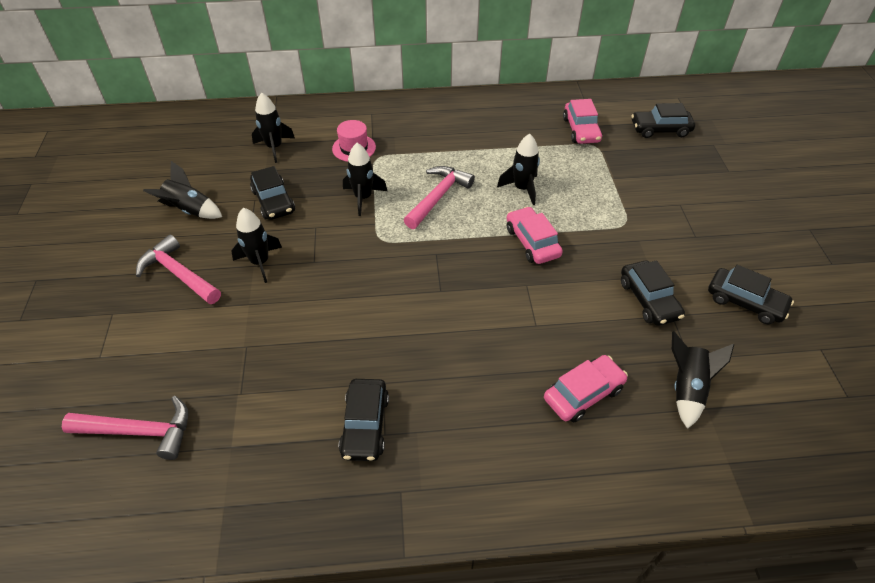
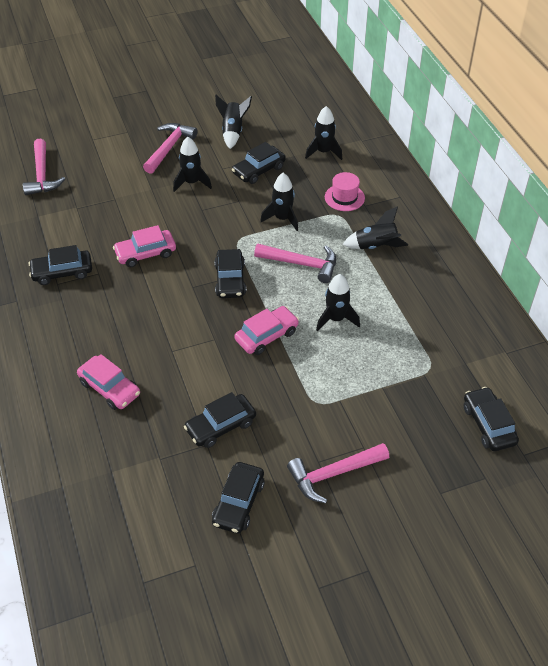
camera: 75 degrees right, 0 degrees up
(441, 256) = (230, 280): none -> black car
(581, 130) = (451, 354): pink car -> pink car (145, 253)
(687, 388) = (128, 457): black rocket -> black rocket (375, 246)
(710, 229) = (333, 474): none -> pink hammer

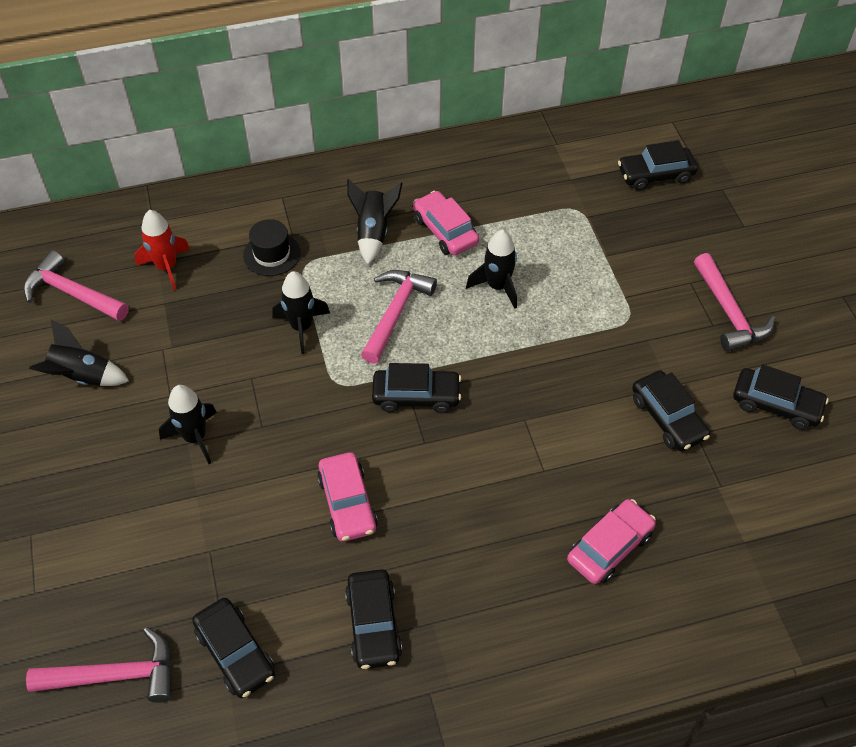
camera: 85 degrees left, 5 degrees up
(169, 148) = (96, 468): pink hammer -> pink hammer (72, 293)
(259, 170) = (188, 348): black car -> black car (235, 653)
(266, 336) = (522, 361): pink car -> pink car (445, 231)
(323, 152) = (167, 267): black rocket -> red rocket
(344, 197) = (272, 254): pink hat -> black hat

